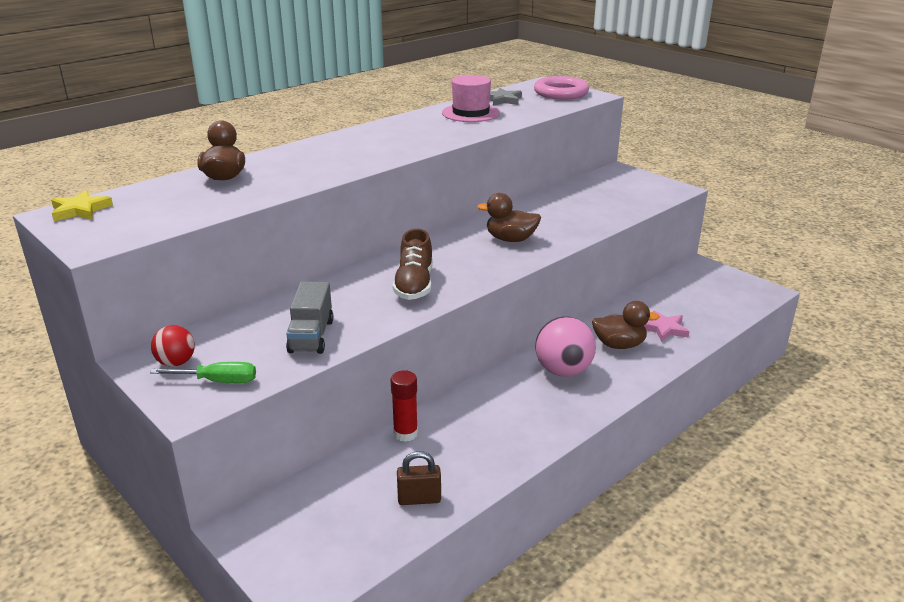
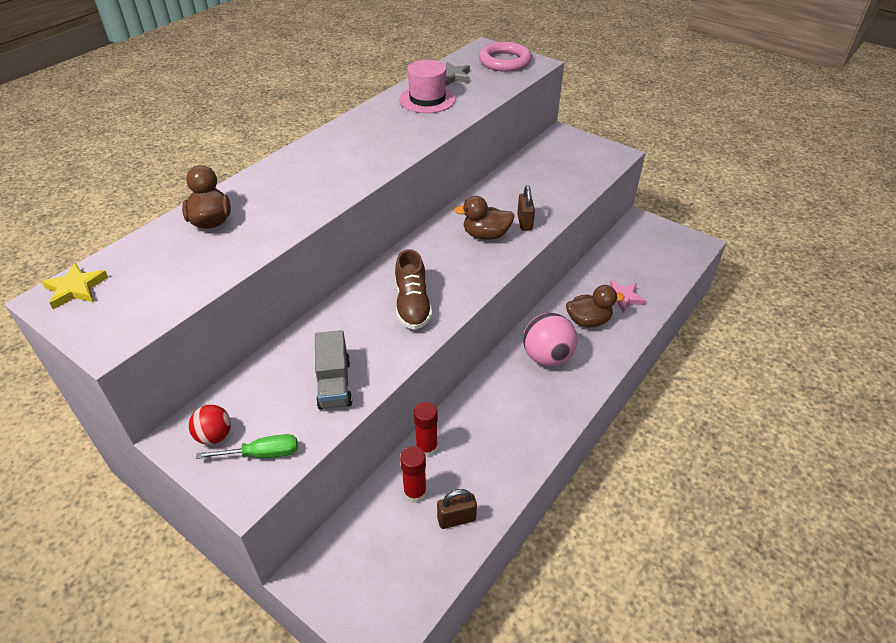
camera: 10 degrees left, 15 degrees up
(380, 470) = (415, 492): none -> red glue stick
(556, 233) = (524, 222): none -> brown padlock

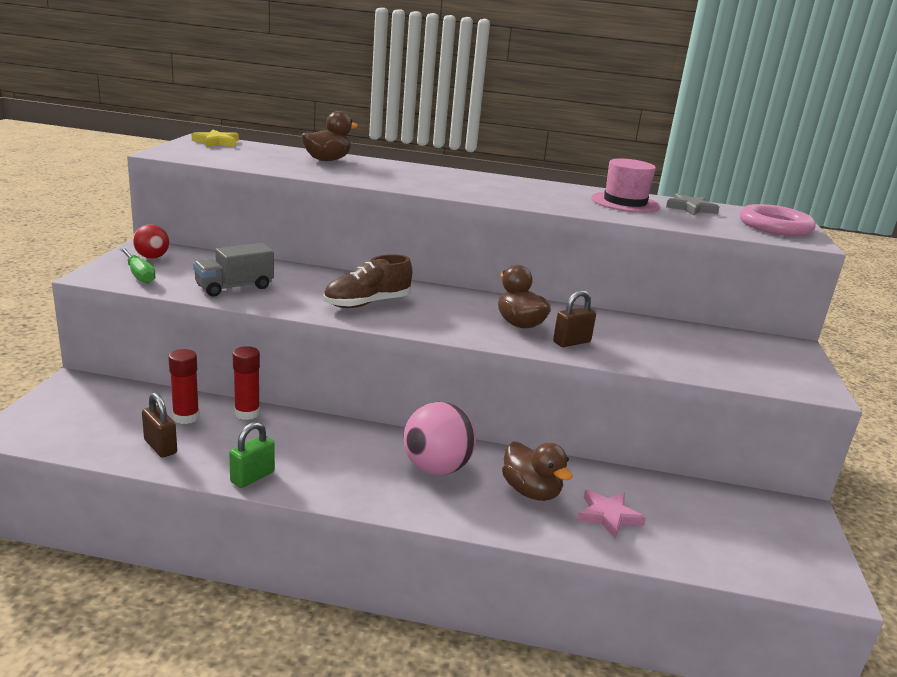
camera: 60 degrees right, 20 degrees down
(522, 465) = (252, 477): none -> green padlock

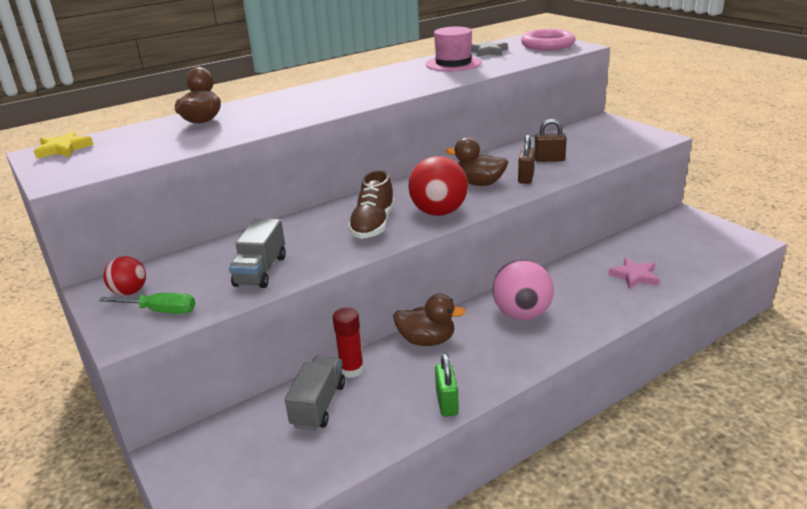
camera: 40 degrees left, 5 degrees up
(160, 447) = (349, 437): brown padlock -> brown padlock (549, 159)
(186, 417) = (318, 405): red glue stick -> grey truck
(432, 323) = (438, 212): none -> red ball
(531, 491) = (584, 290): brown duck -> brown duck (427, 340)

